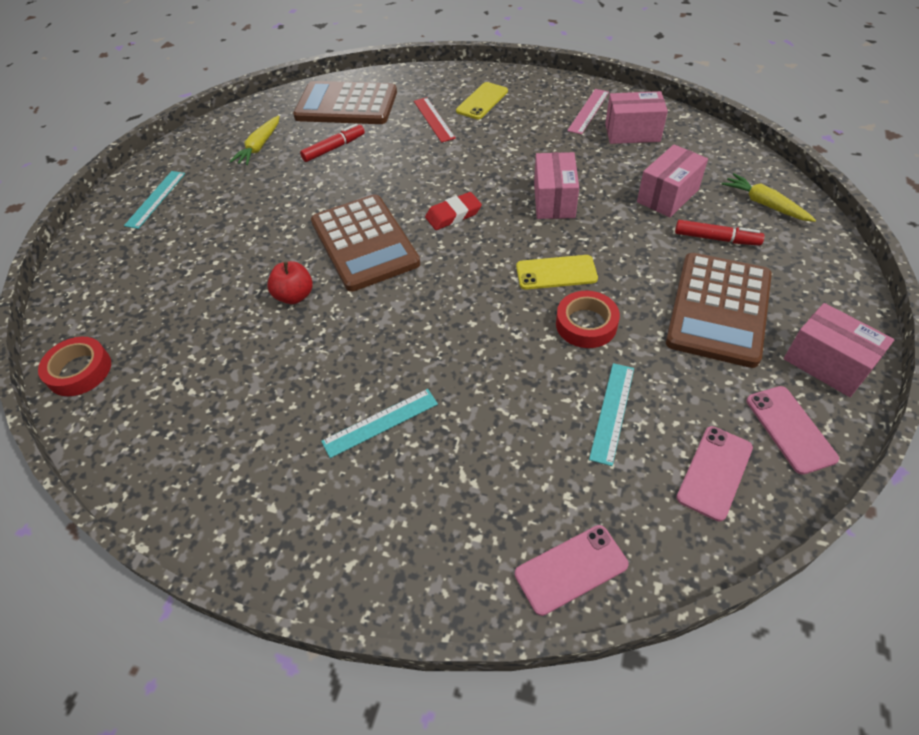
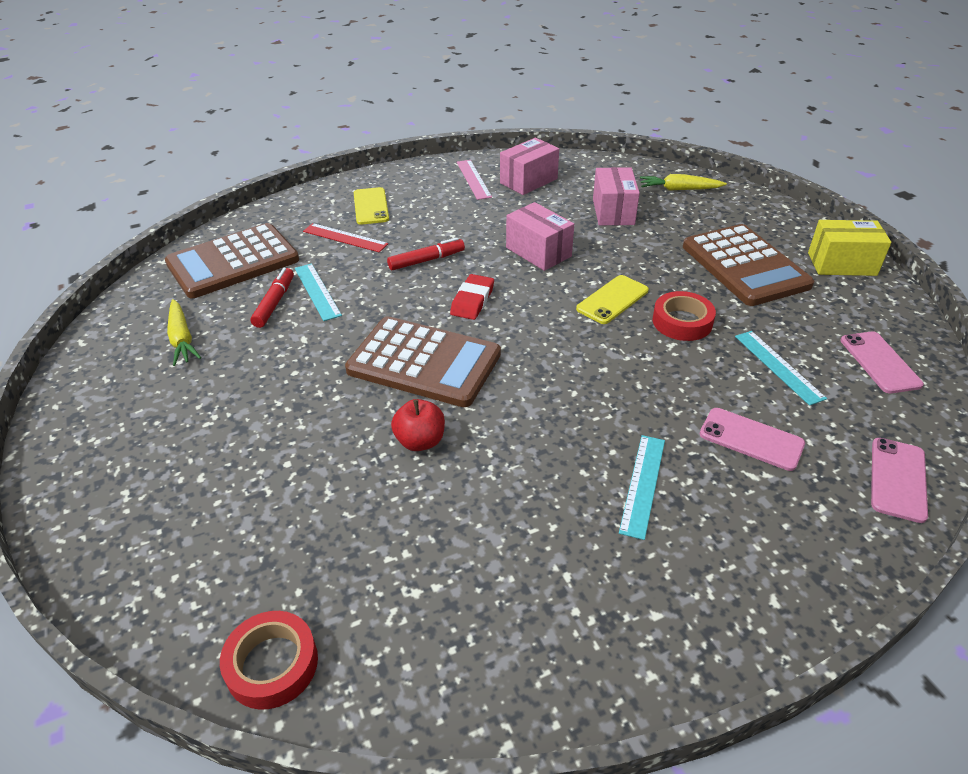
camera: 45 degrees left, 10 degrees down
(156, 199) = (115, 449): turquoise ruler -> turquoise ruler (317, 291)
(716, 239) = (682, 224): red marker -> red marker (426, 260)
(790, 429) = (877, 311): pink phone -> pink phone (751, 439)
(827, 364) = (841, 264): pink box -> yellow box

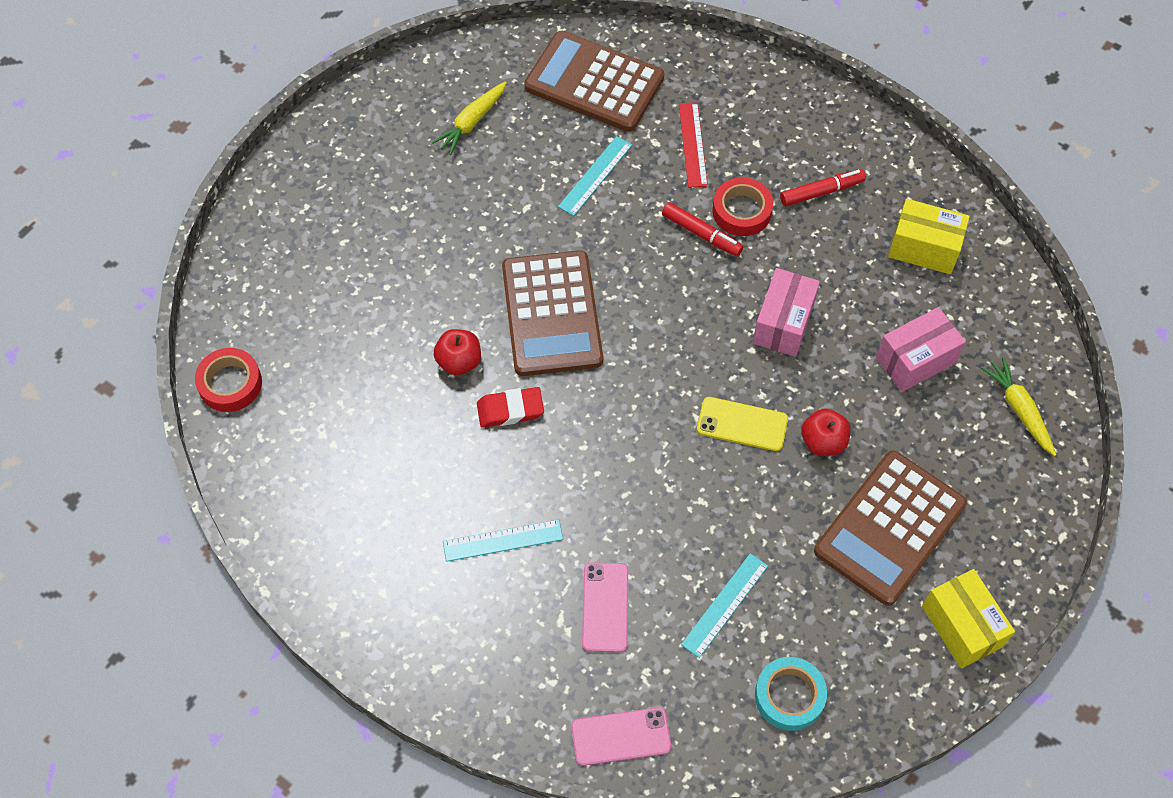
camera: 60 degrees right, 20 degrees up
(275, 303) = (558, 154): red marker -> red marker (821, 192)
(371, 206) = (764, 132): yellow phone -> none
(472, 301) = (662, 306): red eraser -> red eraser (510, 410)
(473, 179) = (888, 193): pink ruler -> none
(528, 181) = (924, 248): pink box -> yellow box
(653, 269) = (823, 442): none -> red apple
(682, 322) = (744, 499): red tape -> red tape (741, 211)
(879, 362) = (789, 696): pink phone -> turquoise tape

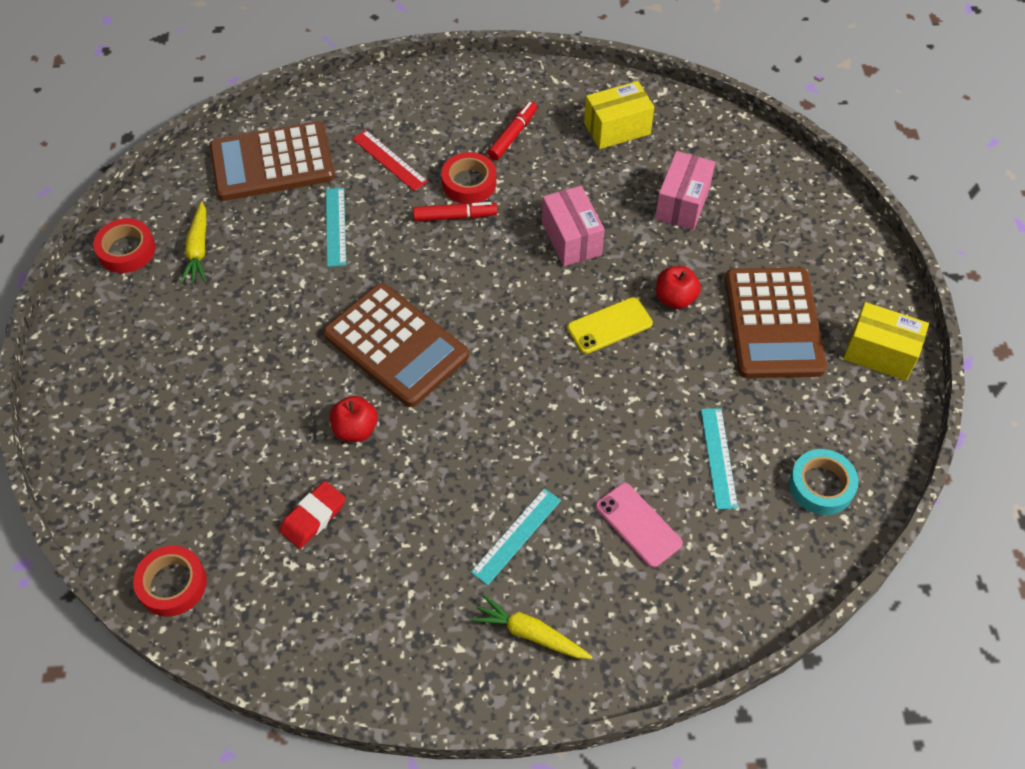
camera: 40 degrees left, 5 degrees down
(418, 86) = (126, 250): none -> red tape
(510, 410) = (430, 436): red eraser -> red eraser (313, 517)
(621, 736) = (739, 608): pink phone -> none
(1019, 410) = (777, 190): yellow carrot -> yellow carrot (530, 634)

